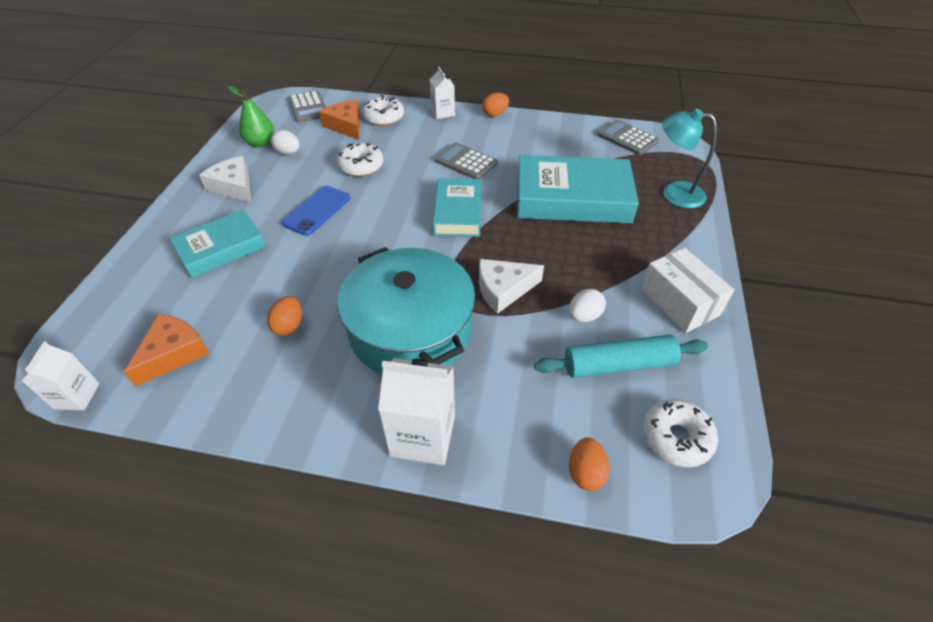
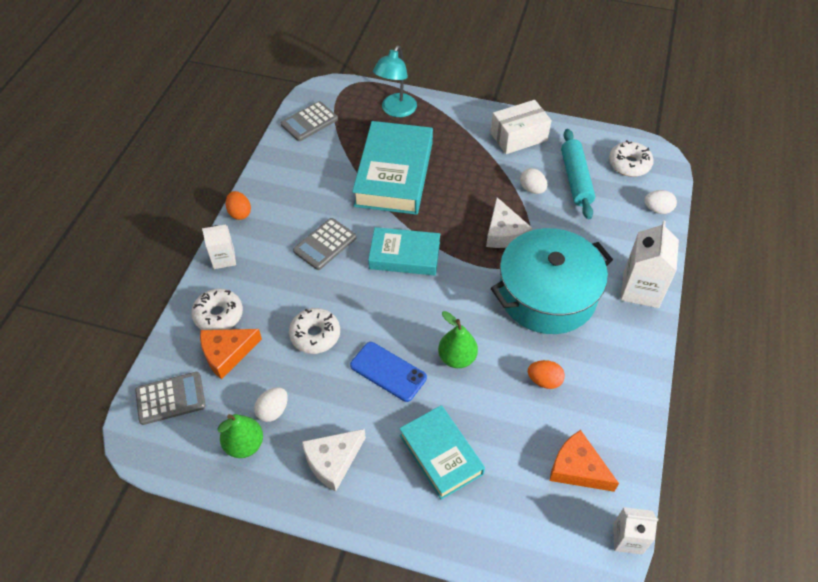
camera: 85 degrees left, 5 degrees up
(327, 255) = (457, 358): none -> green pear
(585, 472) = (657, 209): orange egg -> white egg

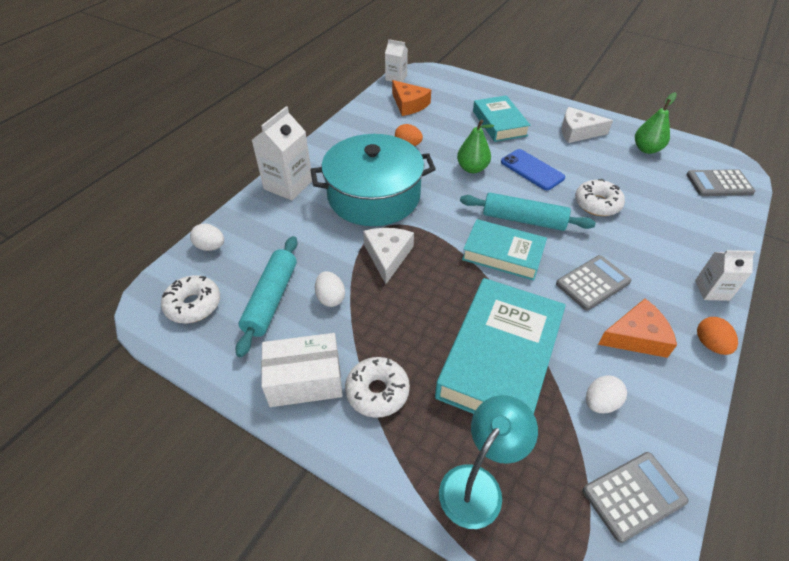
camera: 165 degrees left, 5 degrees down
(218, 315) = (698, 236): white donut -> white donut (377, 391)
(227, 353) = (679, 205): orange cheese -> orange cheese (636, 336)
(273, 411) = (627, 163): white egg -> white egg (600, 403)
(332, 461) = (578, 132): white cheese -> white cheese turned 150 degrees counterclockwise
(390, 297) = (523, 220): none -> turquoise rolling pin

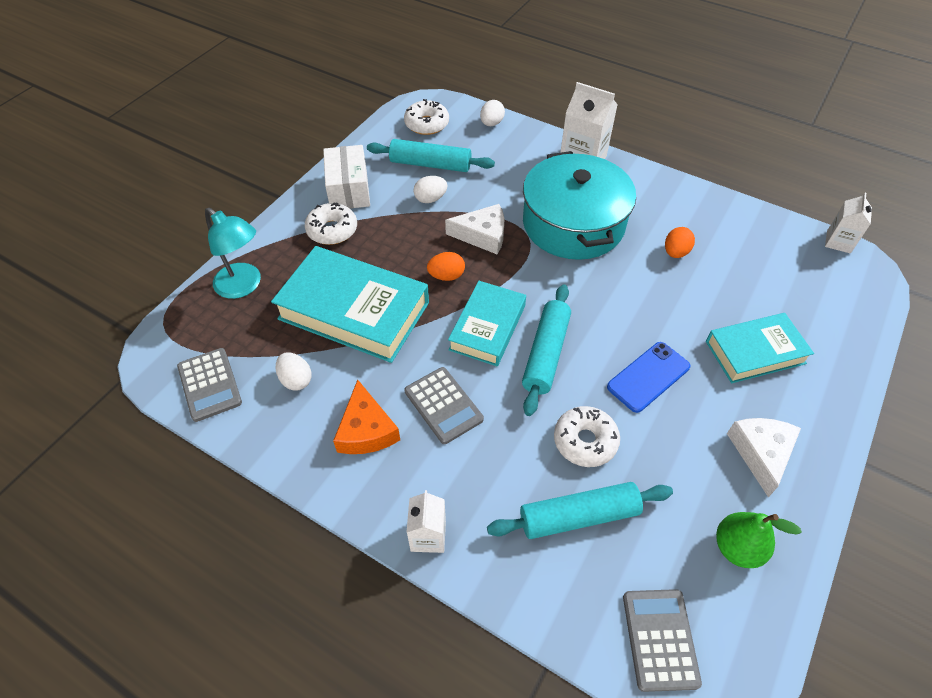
camera: 90 degrees right, 5 degrees up
(409, 104) = (771, 255): orange cheese -> none
(472, 168) = (639, 312): green pear -> none
(657, 211) = (578, 516): none -> turquoise rolling pin
(710, 344) = (348, 502): orange egg -> orange egg (446, 276)

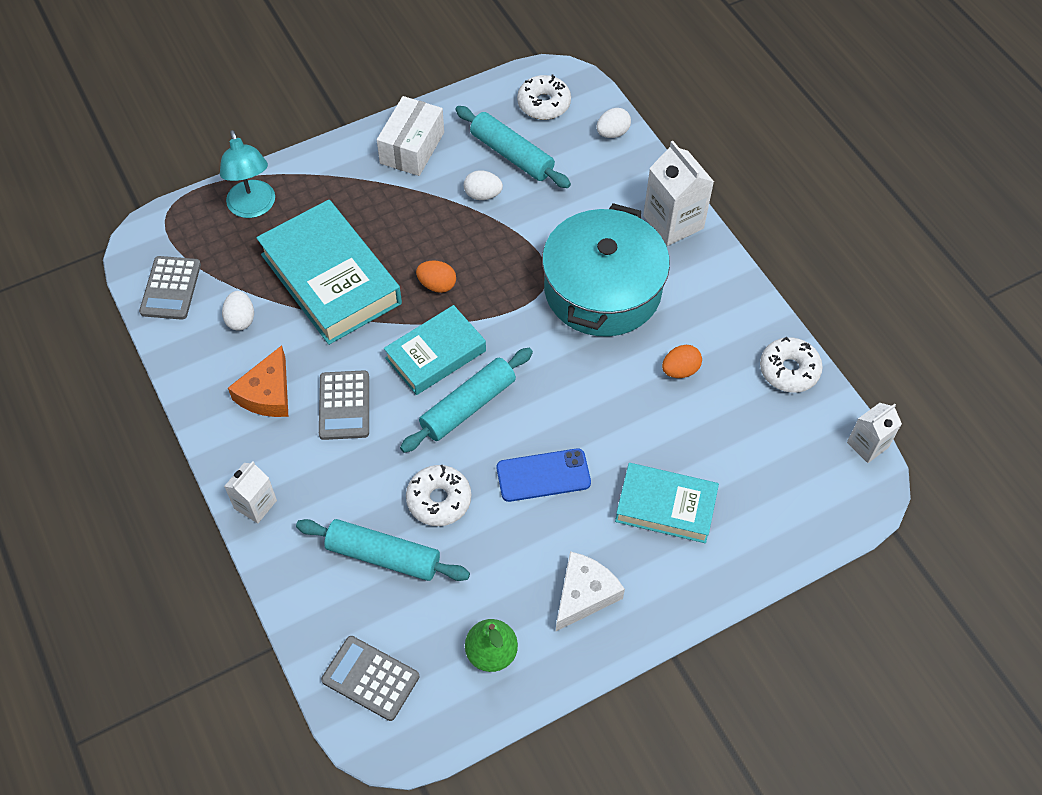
camera: 30 degrees right, 5 degrees up
(332, 230) = (367, 186): white donut -> white donut (789, 370)
(482, 235) = (503, 259): white cheese -> none
(659, 639) = (370, 678): grey calculator -> grey calculator turned 90 degrees counterclockwise

